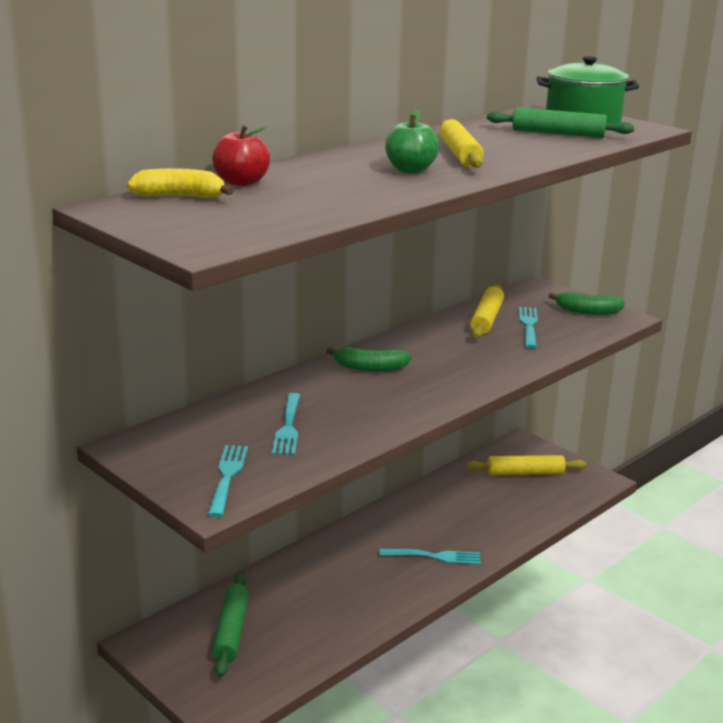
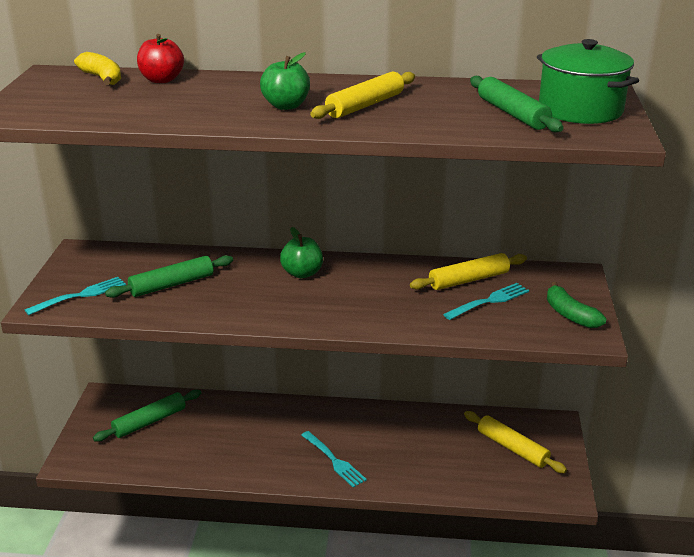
camera: 50 degrees right, 5 degrees up
(288, 426) = (172, 284): turquoise fork -> green rolling pin
(369, 368) = (302, 273): green banana -> green apple

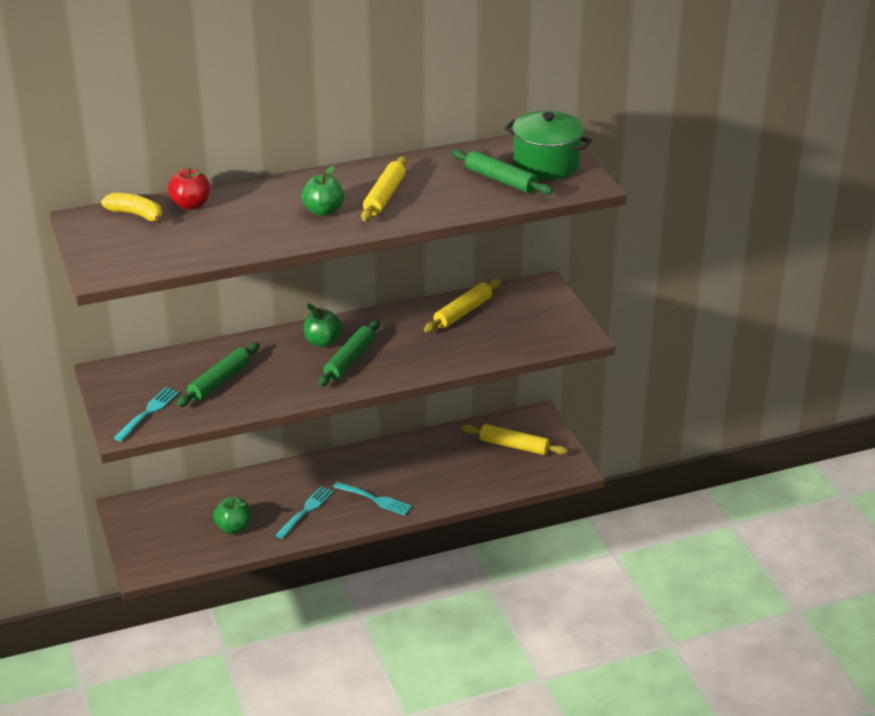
camera: 25 degrees left, 5 degrees up
(149, 421) = (187, 516): green rolling pin -> green rolling pin (349, 360)
(181, 447) = (234, 528): none -> green apple
(489, 301) = (490, 327): turquoise fork -> turquoise fork (306, 511)
(570, 315) = (557, 323): green banana -> none

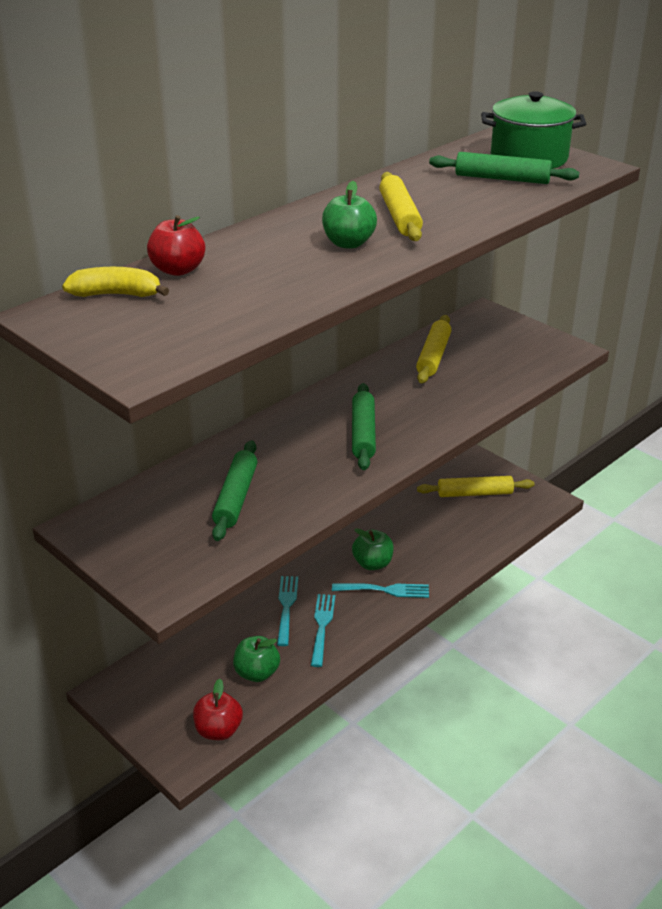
camera: 25 degrees left, 0 degrees up
(148, 413) = (178, 560): turquoise fork -> turquoise fork (286, 607)
(179, 557) = (218, 730): none -> red apple
(323, 342) = (316, 422): green apple -> green apple (372, 564)

